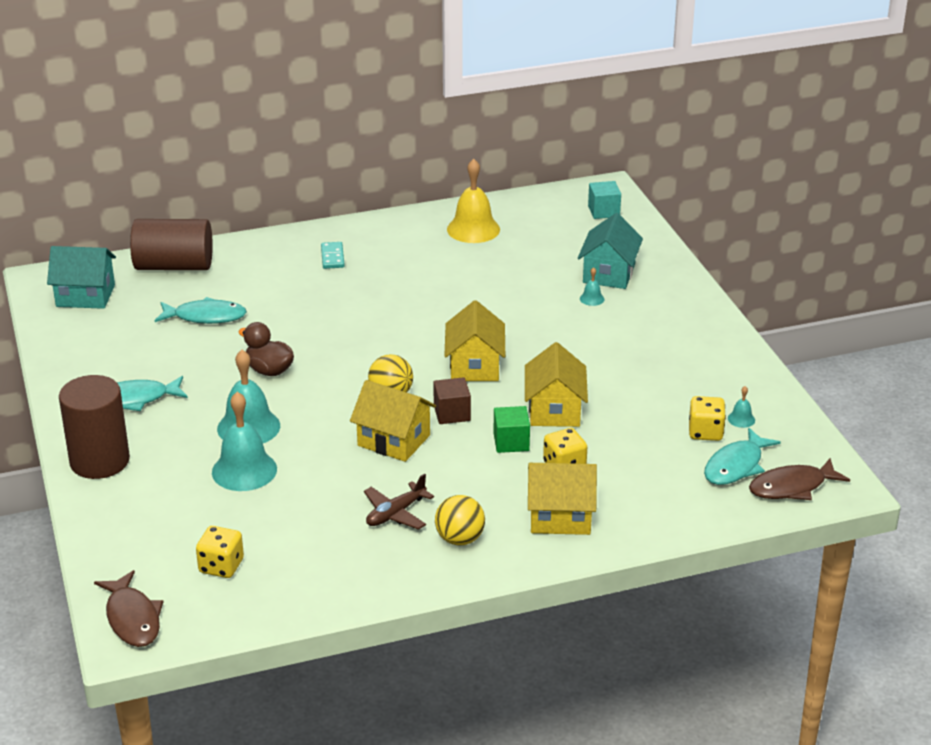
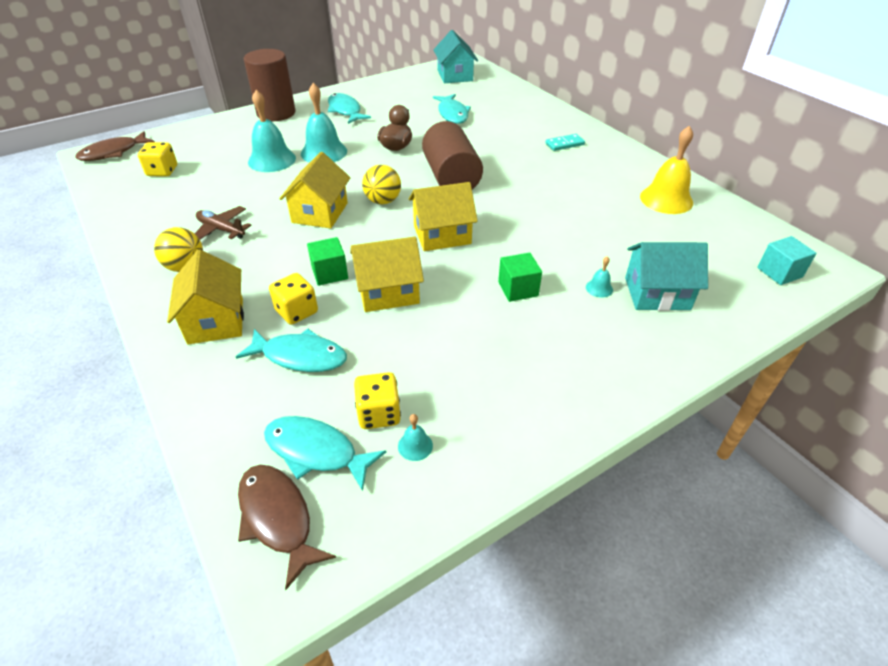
camera: 75 degrees right, 10 degrees up
(174, 266) = (508, 93): brown cylinder -> brown cylinder (451, 178)
(452, 413) = (365, 234): brown cube -> none
(577, 339) = (518, 289): none -> green cube
(627, 468) = (300, 356): none -> turquoise fish

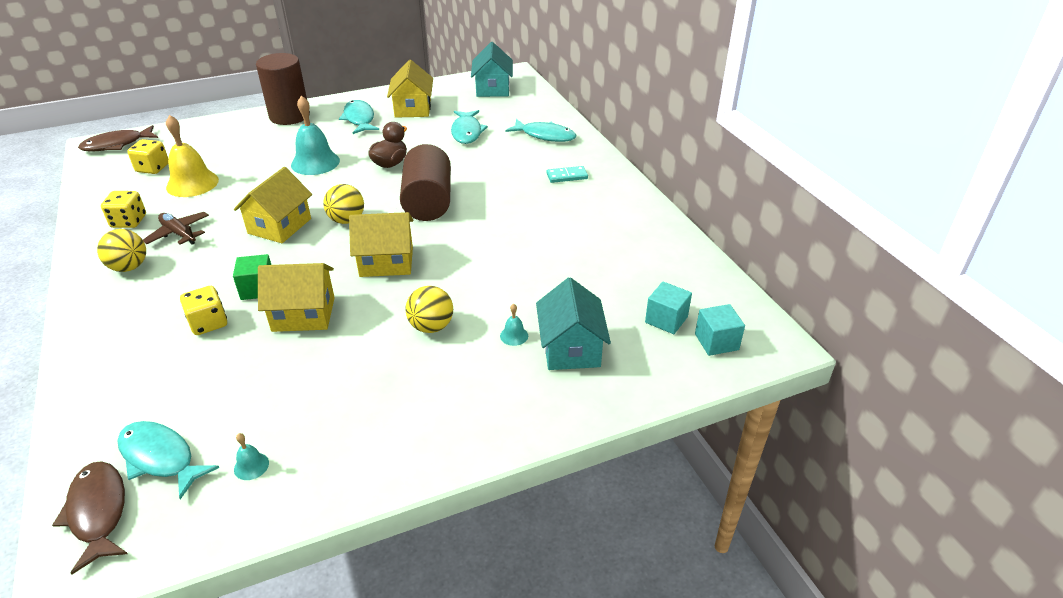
camera: 10 degrees right, 5 degrees down
(216, 320) = (131, 323): yellow house -> yellow house (413, 108)
(272, 160) = (261, 166): turquoise bell -> none
(300, 356) = (190, 367): turquoise fish -> turquoise fish (545, 136)
(379, 413) = (234, 431): yellow dice -> yellow dice (129, 221)
(518, 289) = (431, 326): green cube -> yellow ball
(657, 293) = (571, 348): turquoise house -> turquoise house turned 75 degrees clockwise
(666, 199) = (641, 248): yellow bell -> yellow bell (192, 183)
(725, 258) = (666, 320): none -> turquoise cube

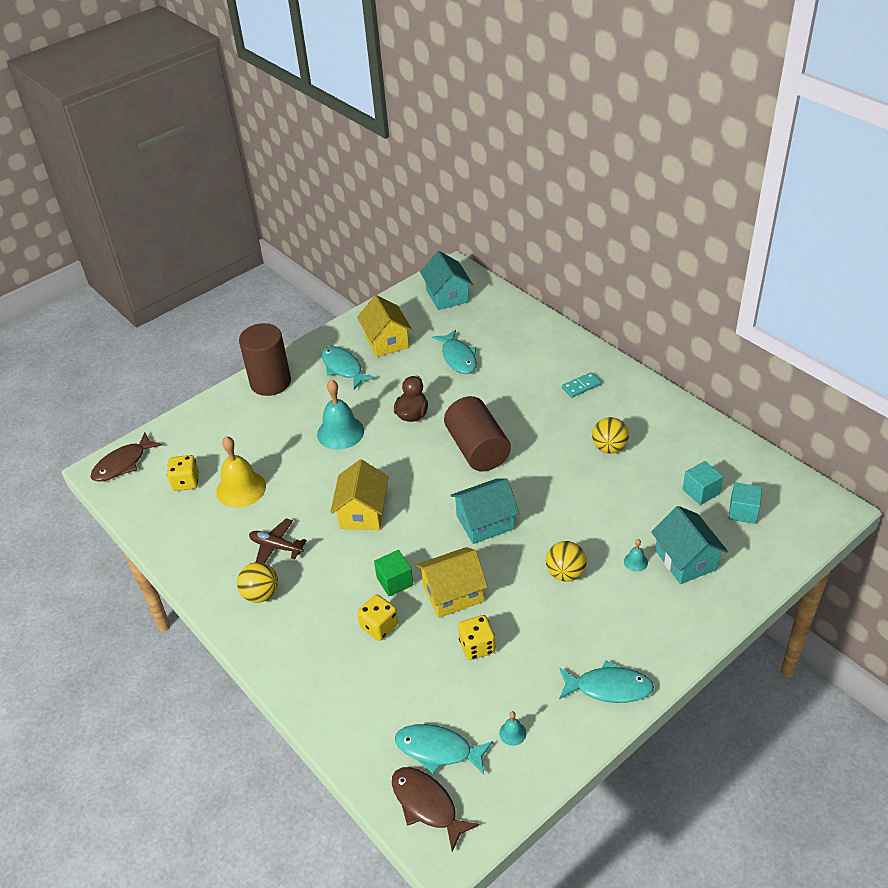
camera: 15 degrees left, 5 degrees up
(129, 221) = (217, 547): yellow dice -> yellow dice (477, 646)
(347, 220) = (419, 489): yellow ball -> yellow ball (609, 448)
(386, 262) = (485, 522): yellow house -> turquoise house
(545, 136) = (533, 343): turquoise fish -> turquoise fish (609, 688)
(716, 342) = (790, 521): turquoise cube -> turquoise cube (701, 491)

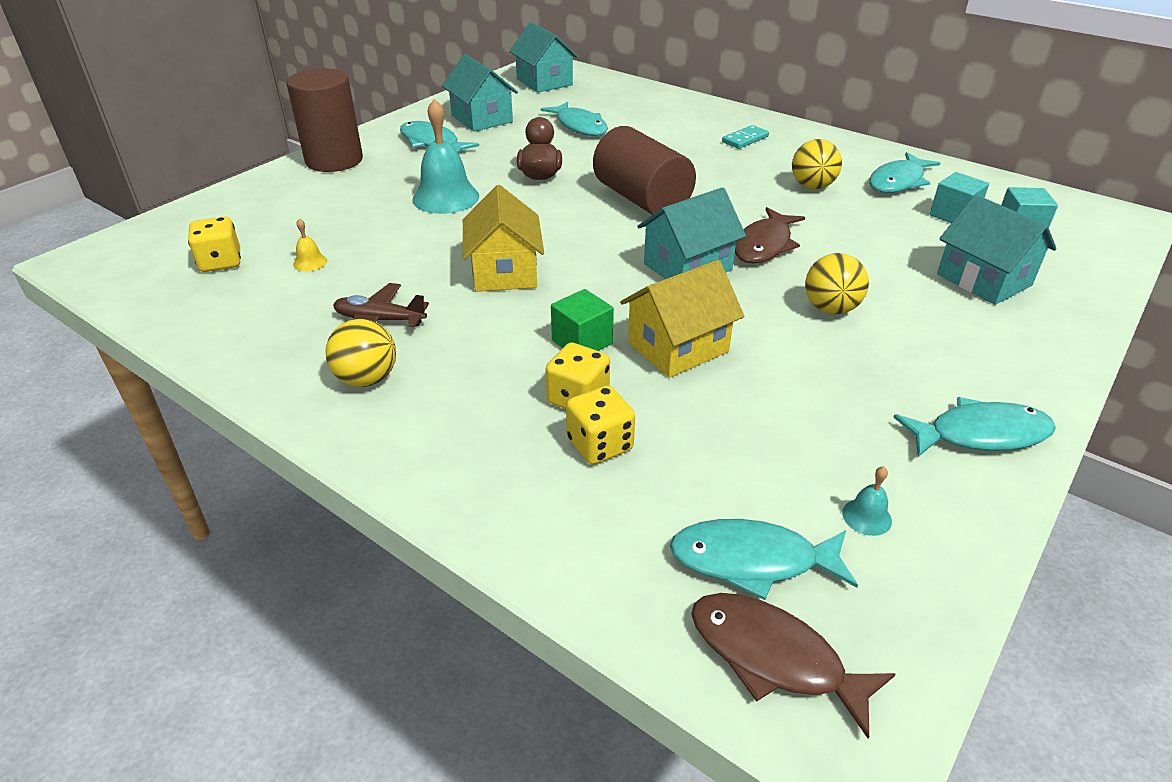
camera: 15 degrees left, 5 degrees down
(123, 464) = (116, 251): brown fish -> brown fish (764, 245)
(241, 489) = (310, 262): yellow bell -> yellow bell, size x0.44
(386, 341) = (482, 119): yellow house -> turquoise house
(477, 646) = (746, 406): yellow dice -> yellow dice (600, 445)
(635, 562) = (919, 288): turquoise bell -> none
(678, 449) = (898, 181): none -> turquoise fish

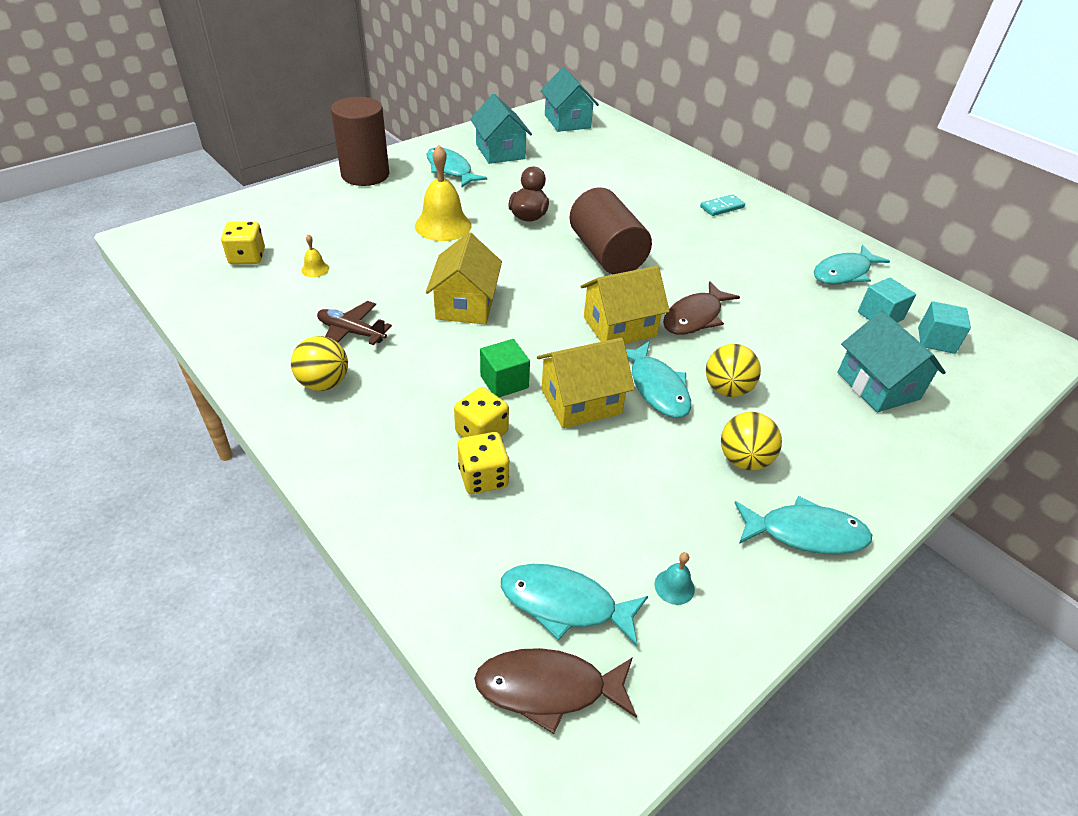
camera: 10 degrees right, 5 degrees up
(446, 197) = (443, 225): turquoise bell -> yellow bell
(579, 126) = (581, 172): turquoise fish -> turquoise fish (657, 388)
(687, 267) = (619, 327): turquoise house -> yellow house
(774, 657) = (548, 688): brown fish -> brown fish turned 45 degrees counterclockwise
(812, 186) = (762, 265): yellow ball -> yellow ball (743, 460)

